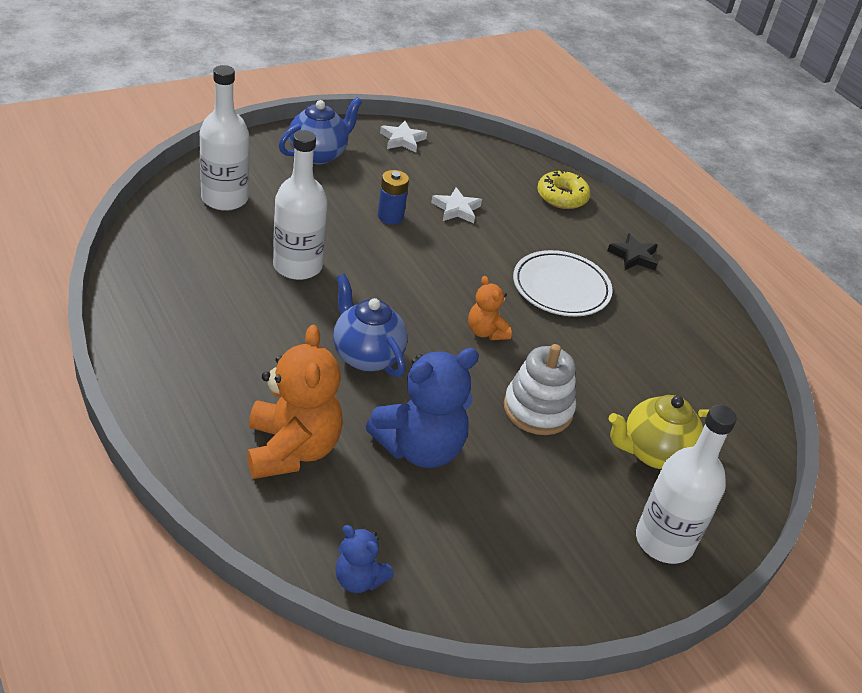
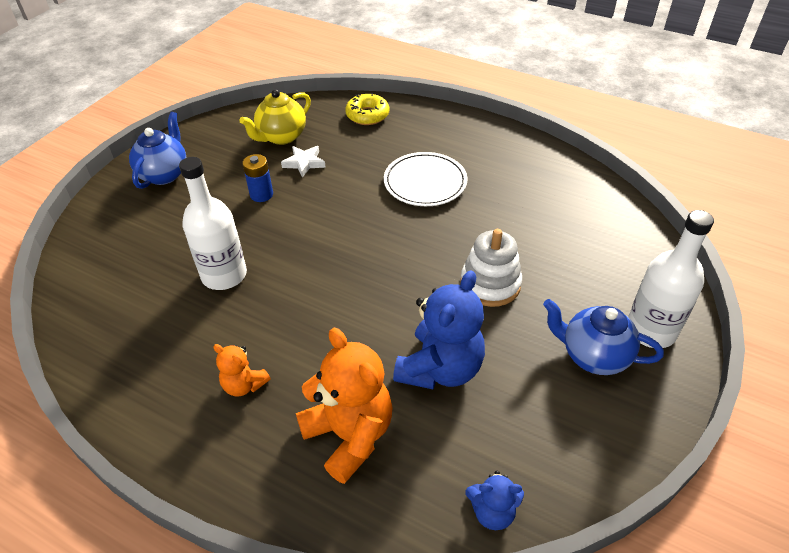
camera: 25 degrees left, 5 degrees up
(224, 198) = (117, 251): white bottle -> none
(366, 356) = (338, 318): blue teapot -> blue teapot (593, 355)
(402, 140) = (220, 130): white star -> none
(486, 332) = (405, 246): orange teddy bear -> orange teddy bear (244, 385)
(633, 256) = (450, 133): black star -> none
(654, 453) = (587, 269): yellow teapot -> yellow teapot (281, 137)

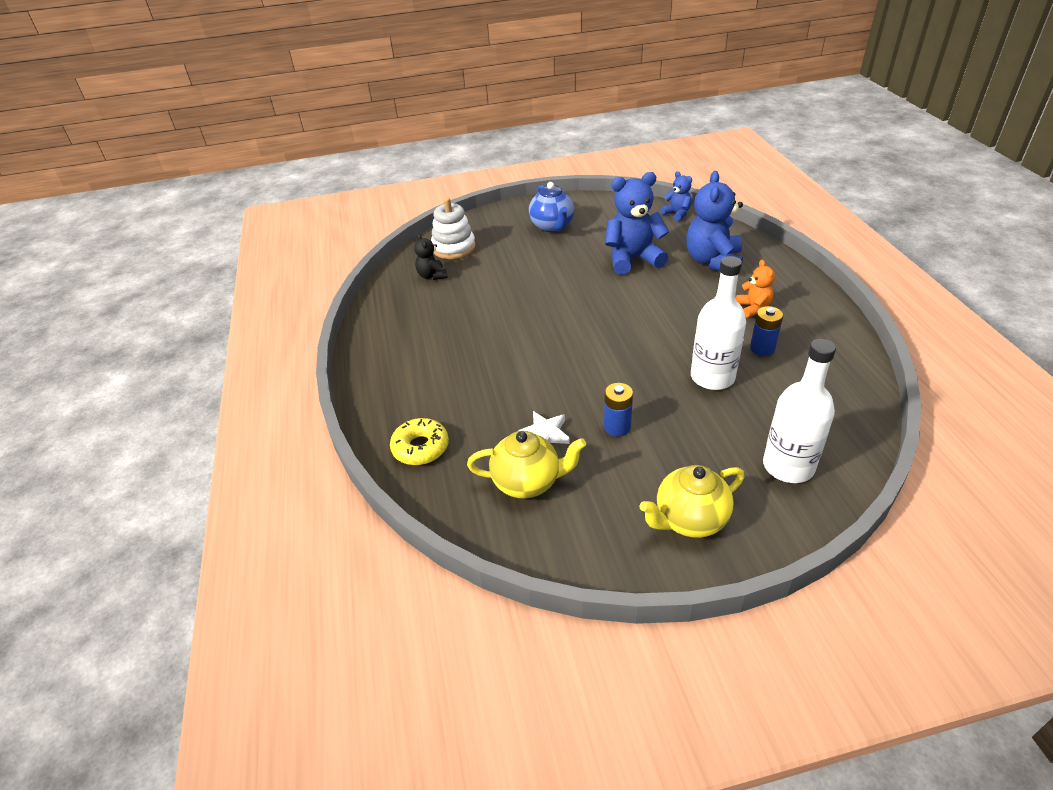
camera: 130 degrees left, 5 degrees down
(164, 174) = (689, 520): blue teapot -> yellow teapot
(200, 334) = (762, 348): none -> blue battery
(349, 435) = (713, 261): orange teddy bear -> blue teddy bear
(425, 183) = (483, 352): white plate -> none
(490, 284) = (548, 274): white stacking toy -> white stacking toy (453, 247)
(579, 212) = (432, 276): none -> black teddy bear
(650, 330) = (509, 220): white bottle -> white bottle (788, 466)

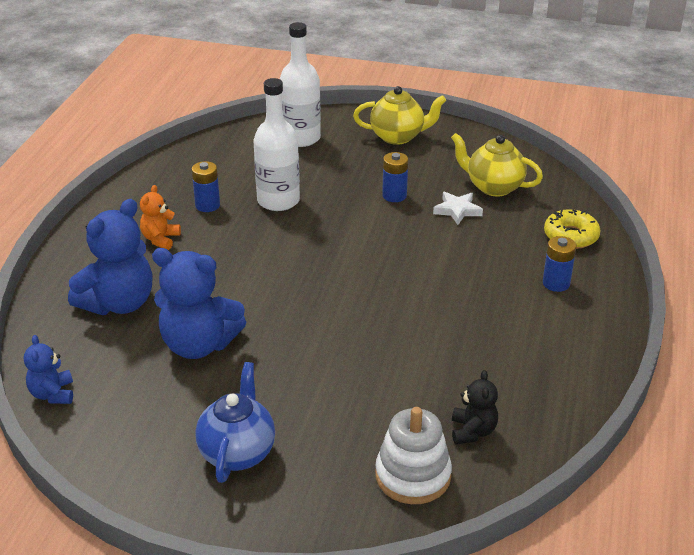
camera: 155 degrees left, 5 degrees down
(417, 391) = (556, 283): none -> blue battery

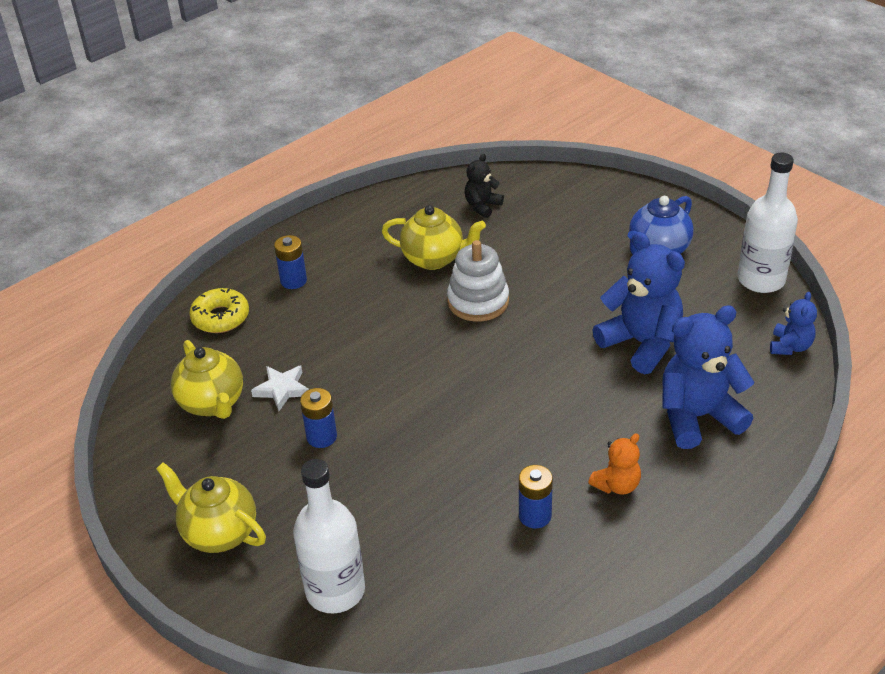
camera: 145 degrees left, 5 degrees up
(278, 201) = (450, 486): white bottle -> white bottle (761, 280)
(413, 476) = (547, 197): white stacking toy -> white stacking toy (478, 301)
(458, 351) = (434, 259): none -> yellow teapot

